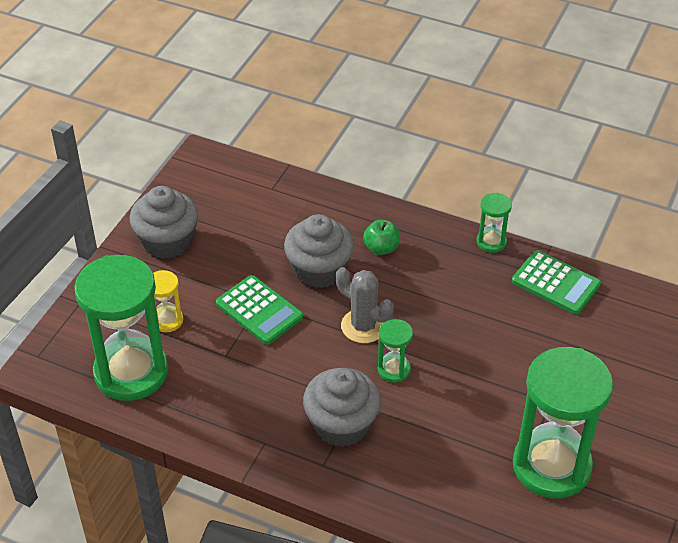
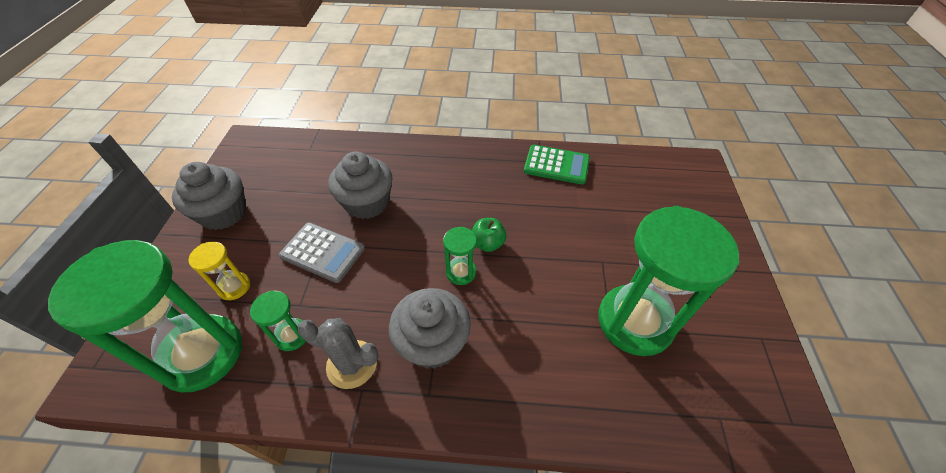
camera: 20 degrees left, 5 degrees up
(259, 310) = (323, 252): green calculator -> grey calculator
(363, 326) = (420, 240): grey cactus -> grey cactus (352, 364)
(381, 248) = (413, 173): green apple -> green apple (488, 243)
(491, 242) = (495, 147): green hourglass -> green hourglass (292, 335)

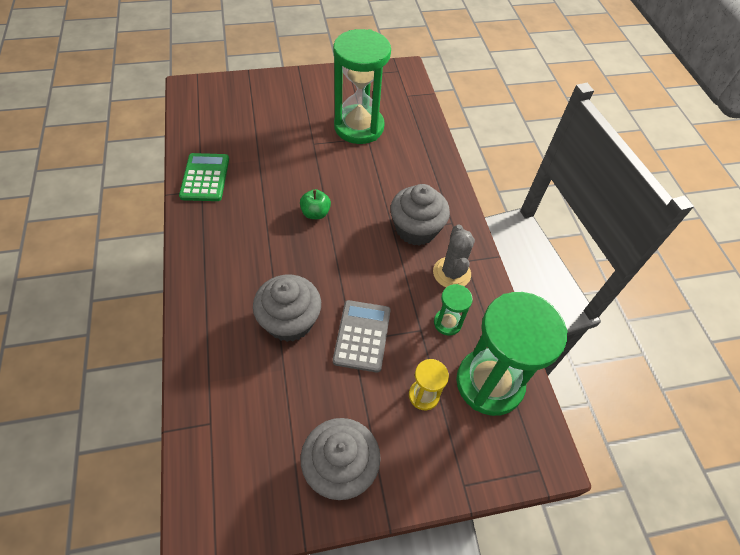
camera: 110 degrees left, 5 degrees up
(461, 272) = (350, 225): green hourglass -> none

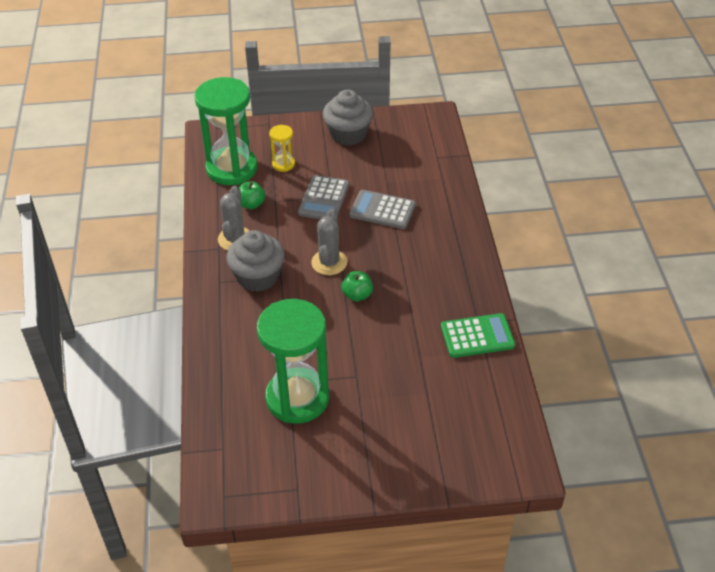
camera: 170 degrees left, 10 degrees down
(205, 177) = (477, 336): green calculator -> green calculator turned 105 degrees counterclockwise
(290, 321) = (382, 210): grey cupcake -> grey calculator
(346, 248) = (329, 262): none -> grey cactus
(447, 323) = (251, 204): green hourglass -> green apple

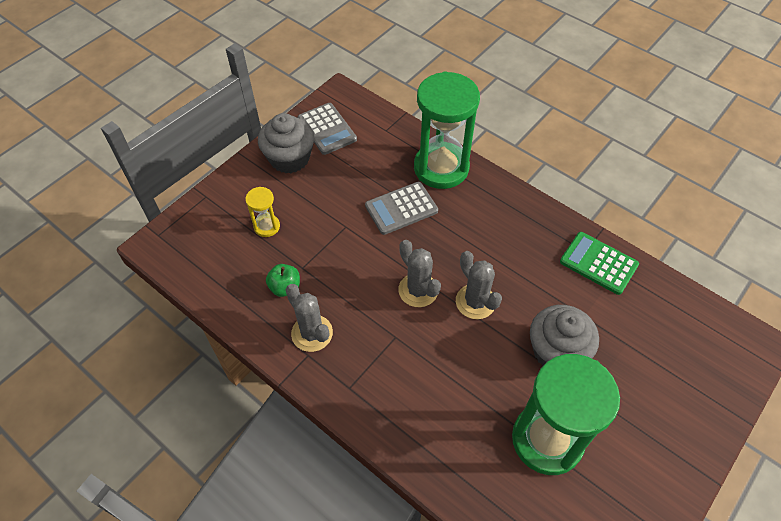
camera: 45 degrees left, 10 degrees up
(231, 168) = (223, 265): green hourglass -> green hourglass (441, 168)
(258, 277) = (376, 354): grey cupcake -> grey cupcake (556, 351)
(324, 199) = (342, 234): grey calculator -> grey calculator (327, 129)
(357, 295) = (475, 302): green apple -> grey cactus
(477, 336) = (598, 263): green calculator -> green calculator turned 90 degrees counterclockwise

